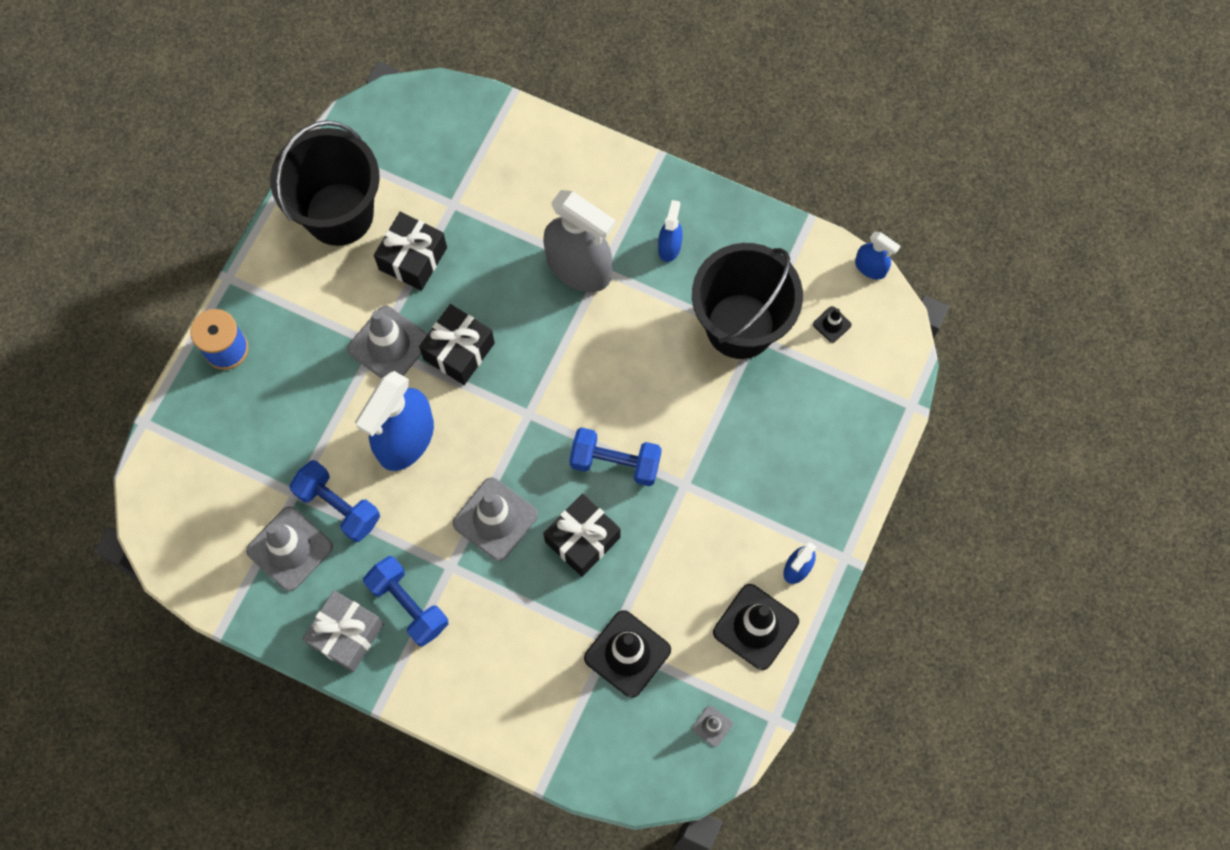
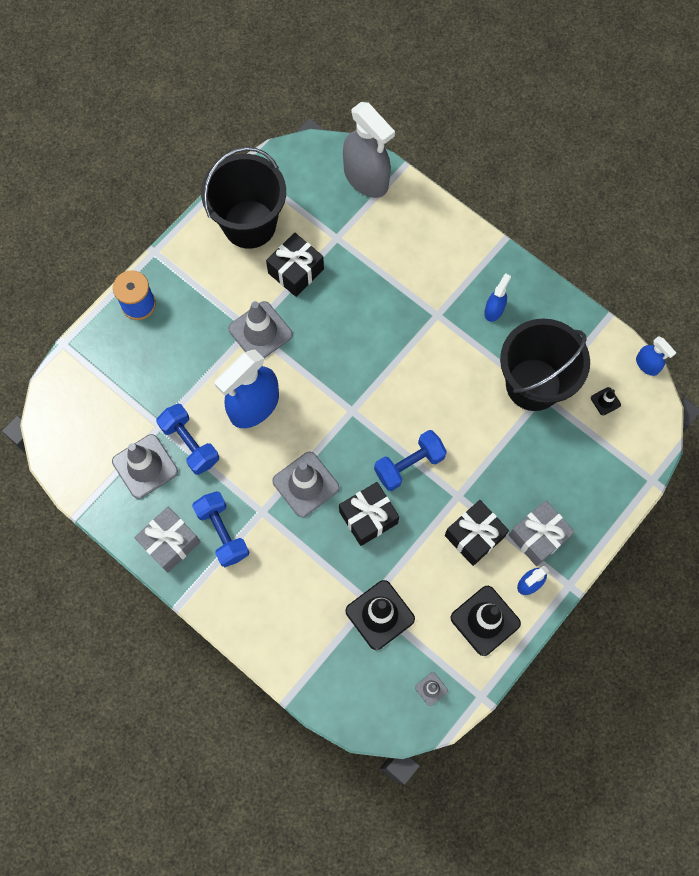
camera: 15 degrees right, 0 degrees up
(459, 351) = (312, 349): black gift -> black gift (474, 536)
(579, 268) = (420, 309): grey spray bottle -> grey spray bottle (366, 178)
(615, 462) = (409, 465): blue dumbbell -> blue dumbbell turned 60 degrees counterclockwise
(793, 509) = (538, 536): none -> grey gift

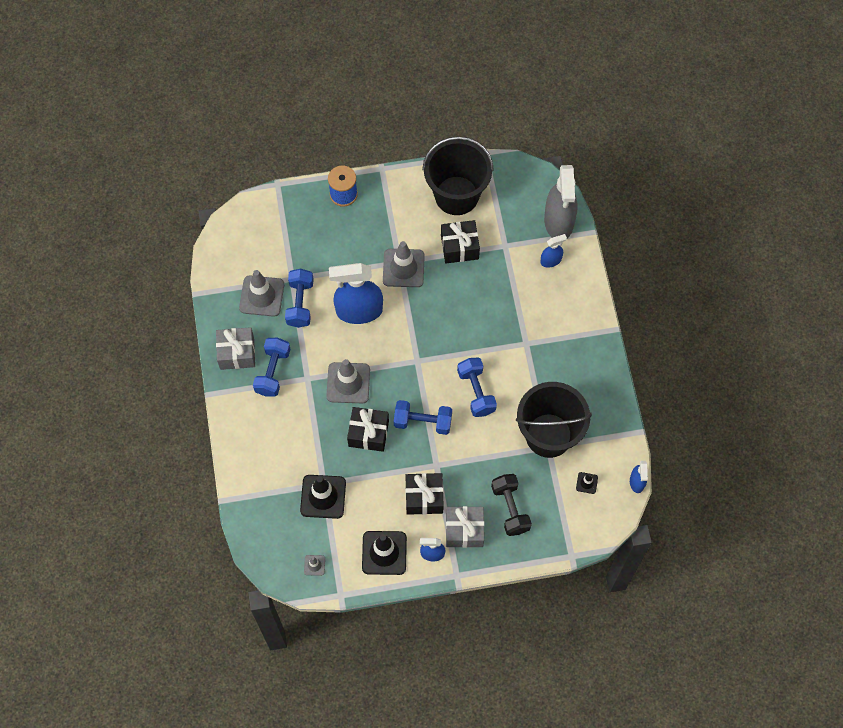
camera: 40 degrees right, 5 degrees down
(432, 396) = (476, 392): none -> blue dumbbell
(494, 310) = (566, 369): blue spray bottle -> blue spray bottle (551, 260)
(560, 481) = (510, 508): none -> black dumbbell

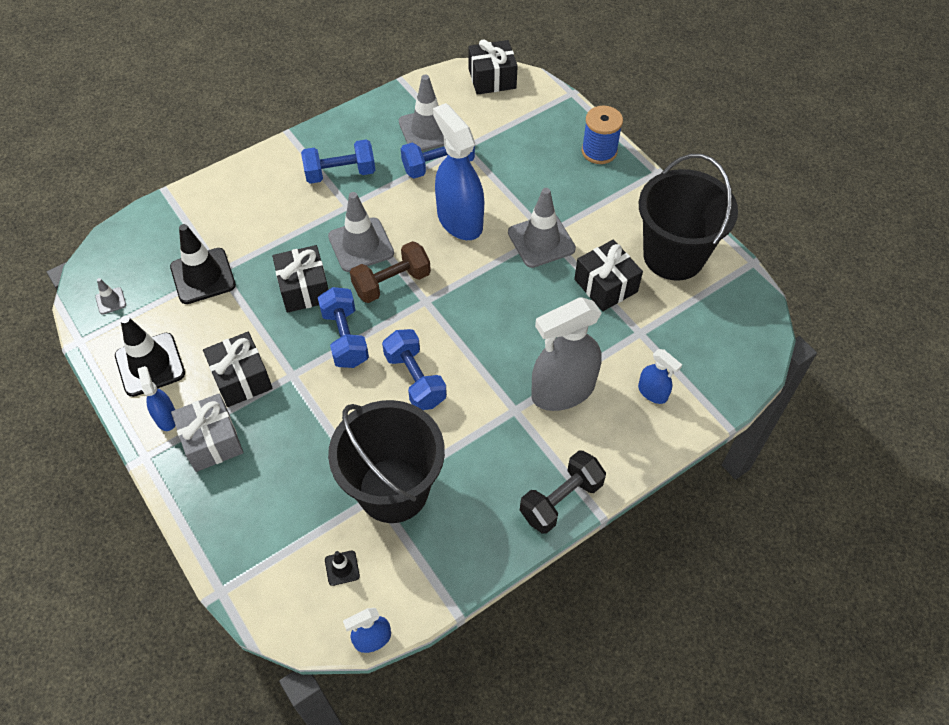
camera: 65 degrees right, 10 degrees down
(232, 230) = (492, 79): none -> black gift
(237, 353) = (347, 135): grey gift -> none
(391, 376) = (392, 283): none -> brown dumbbell
(476, 392) = (415, 379): blue dumbbell -> blue dumbbell turned 75 degrees counterclockwise
(510, 508) = (264, 484): black dumbbell -> black dumbbell (561, 500)
(558, 222) = (715, 380): grey spray bottle -> grey spray bottle (562, 391)

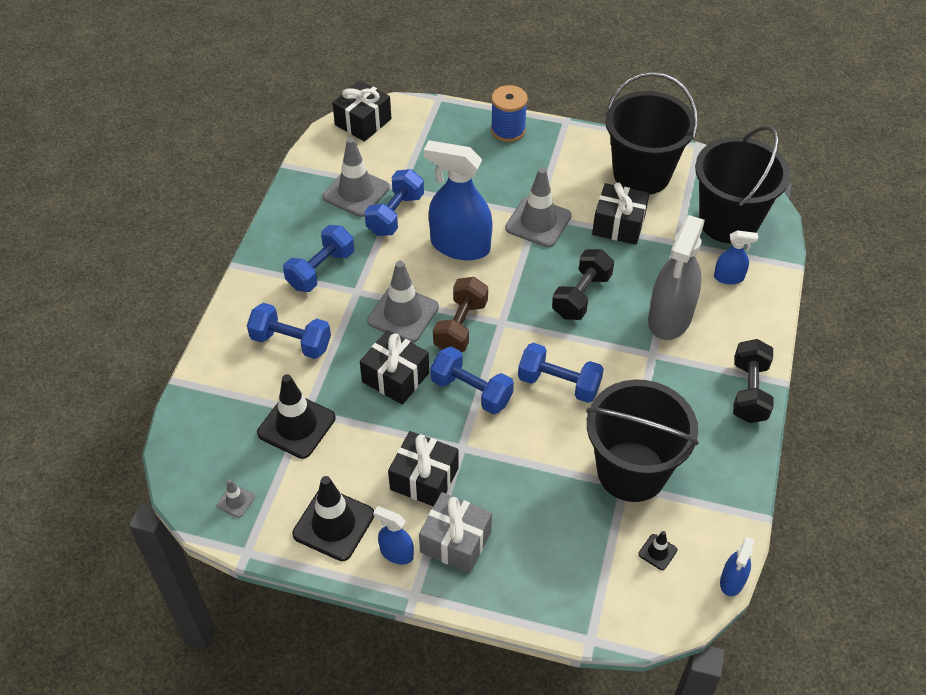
camera: 40 degrees left, 5 degrees down
(264, 213) = (291, 342): none -> blue dumbbell
(510, 323) = (581, 296): none -> black dumbbell
(707, 345) = (728, 221): none -> black bucket

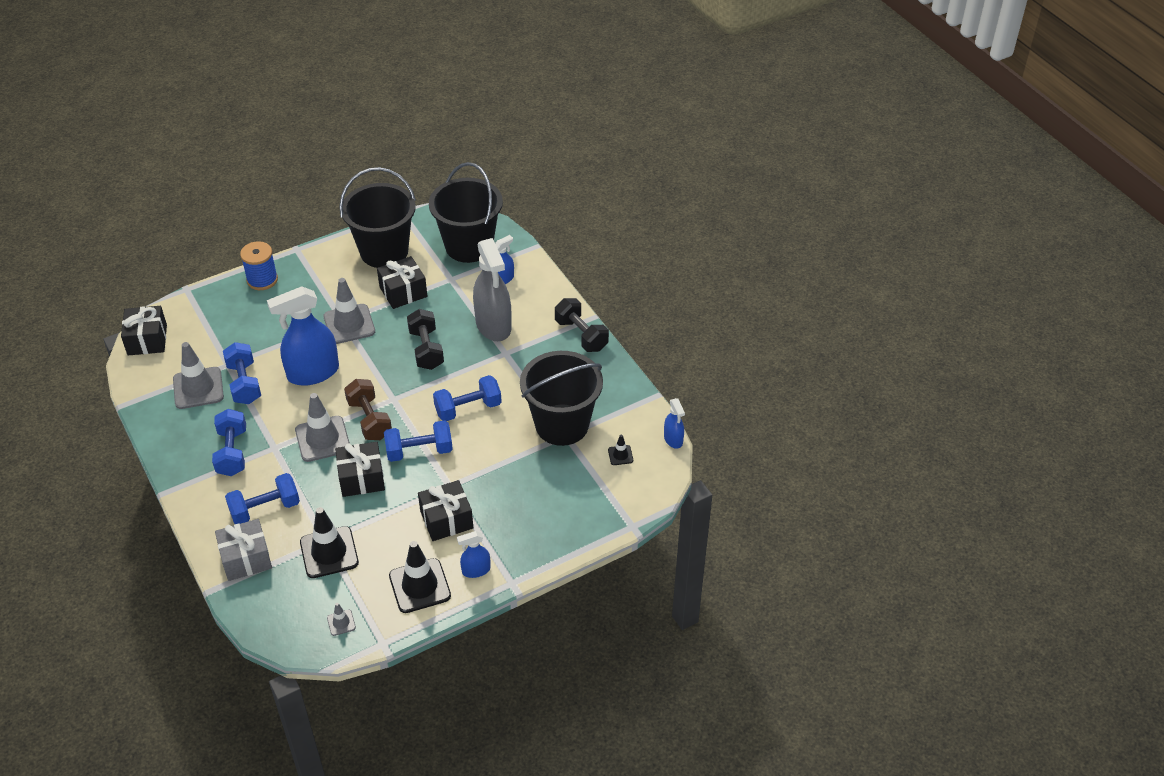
camera: 45 degrees left, 5 degrees down
(455, 541) = (504, 537): grey gift -> grey gift (246, 559)

